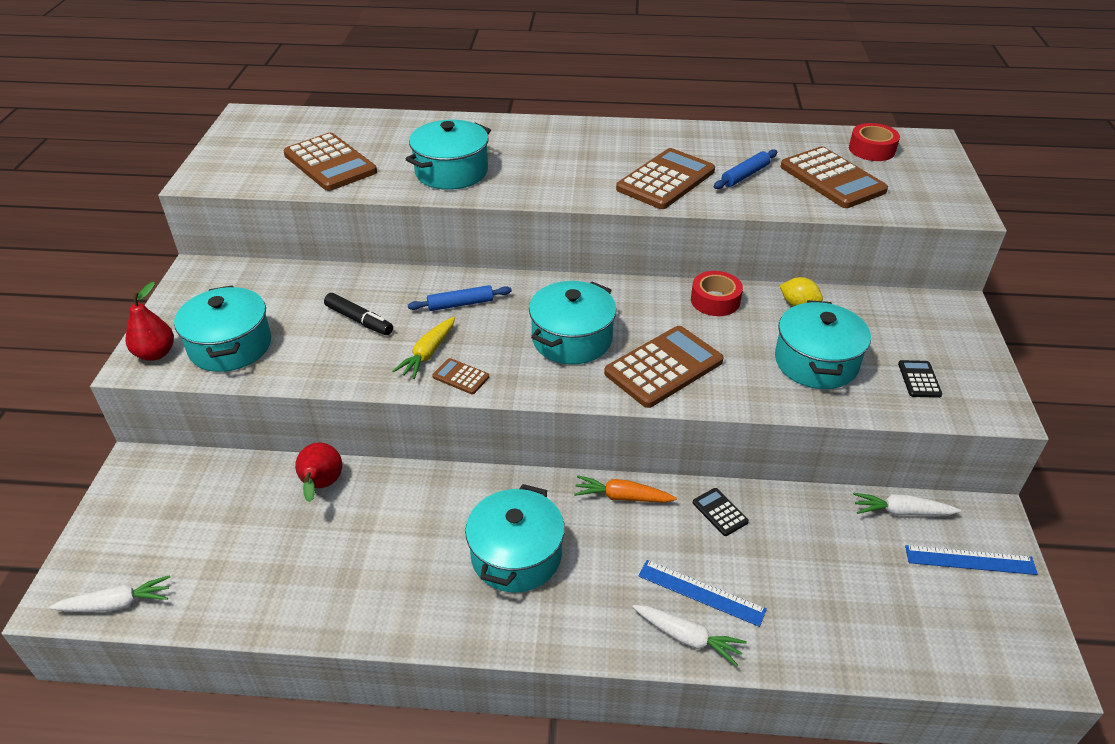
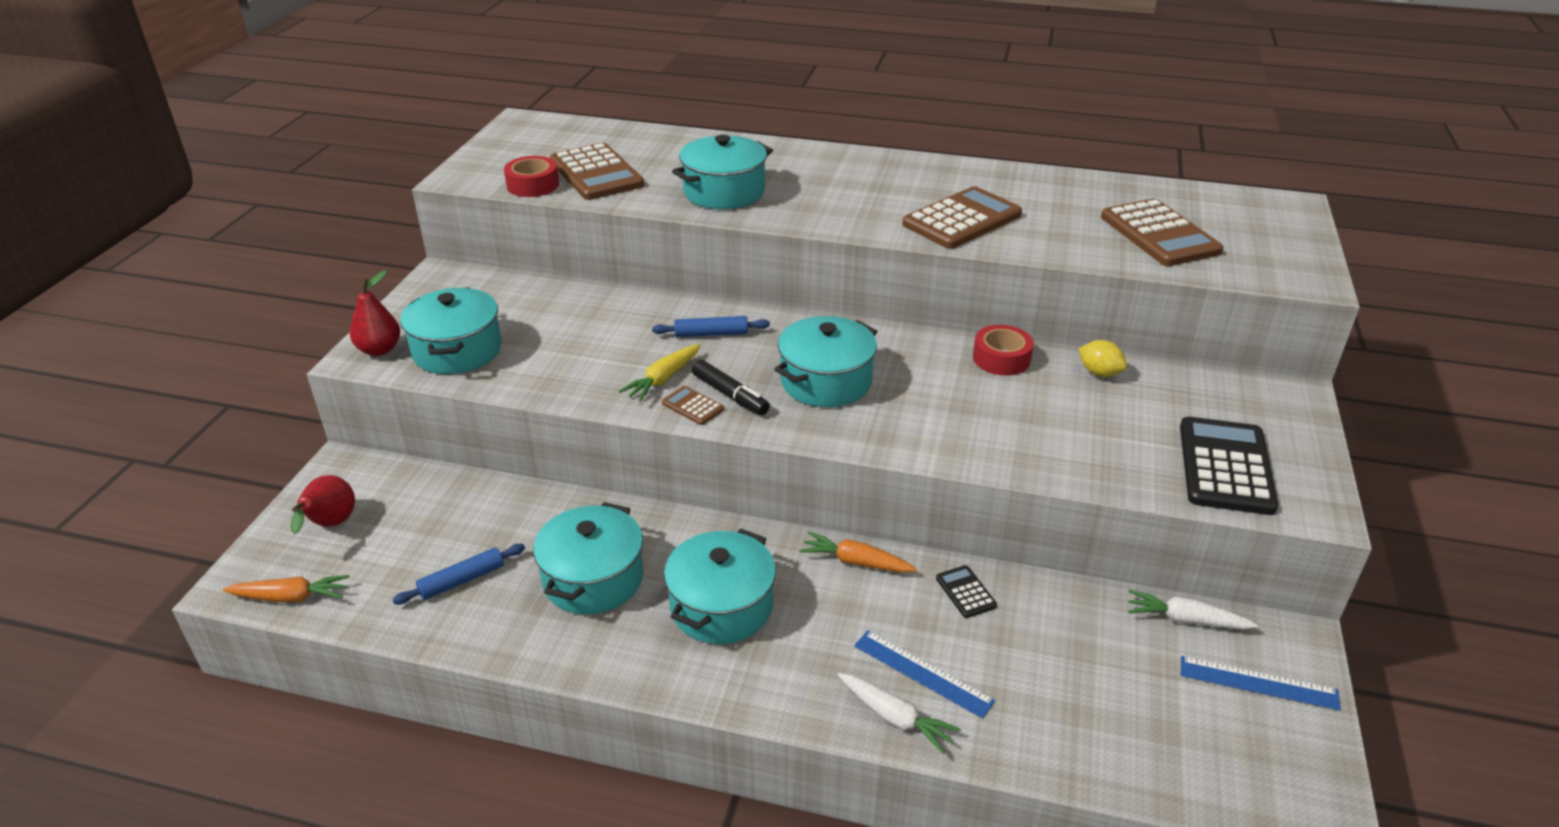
camera: 10 degrees right, 5 degrees down
(116, 604) = (291, 597): white carrot -> orange carrot
(321, 486) = (527, 510): red pear -> red pear (330, 525)
(359, 320) = (598, 339): black marker -> black marker (730, 395)
(664, 367) = (923, 421): brown calculator -> none
(745, 175) = (1056, 222): blue rolling pin -> blue rolling pin (462, 580)
(816, 362) = (1104, 435): turquoise pot -> turquoise pot (593, 579)
(871, 149) = (1217, 208): red tape -> red tape (533, 185)
(919, 379) = (1225, 466): black calculator -> black calculator, size x2.16

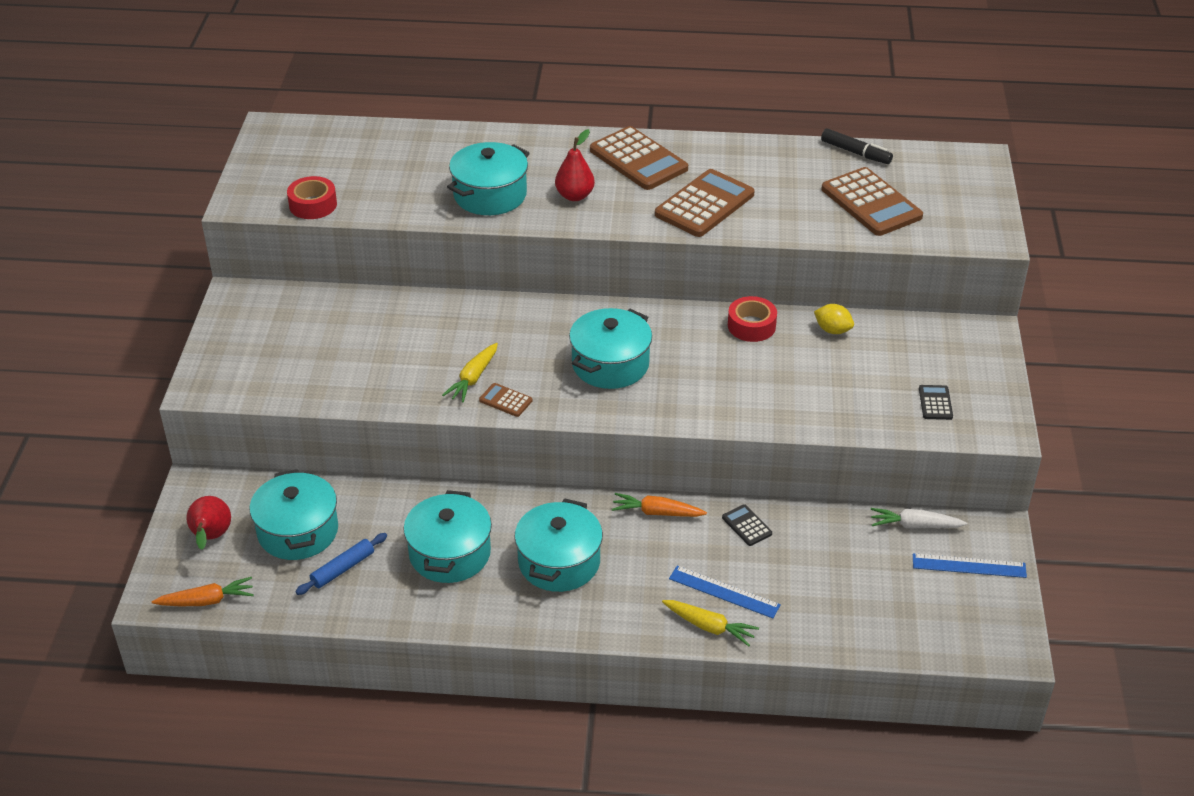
camera: 10 degrees left, 5 degrees up
(379, 350) = (214, 378): red pear -> red pear (575, 196)
(457, 350) = (284, 371): turquoise pot -> turquoise pot (298, 531)
(596, 173) = (366, 185): brown calculator -> brown calculator (638, 160)
(711, 334) = (501, 329): blue rolling pin -> none
(730, 395) = (534, 386): black marker -> black marker (855, 153)
(895, 718) = (709, 627): white carrot -> yellow carrot
(1225, 466) = (935, 403): black calculator -> black calculator, size x0.46

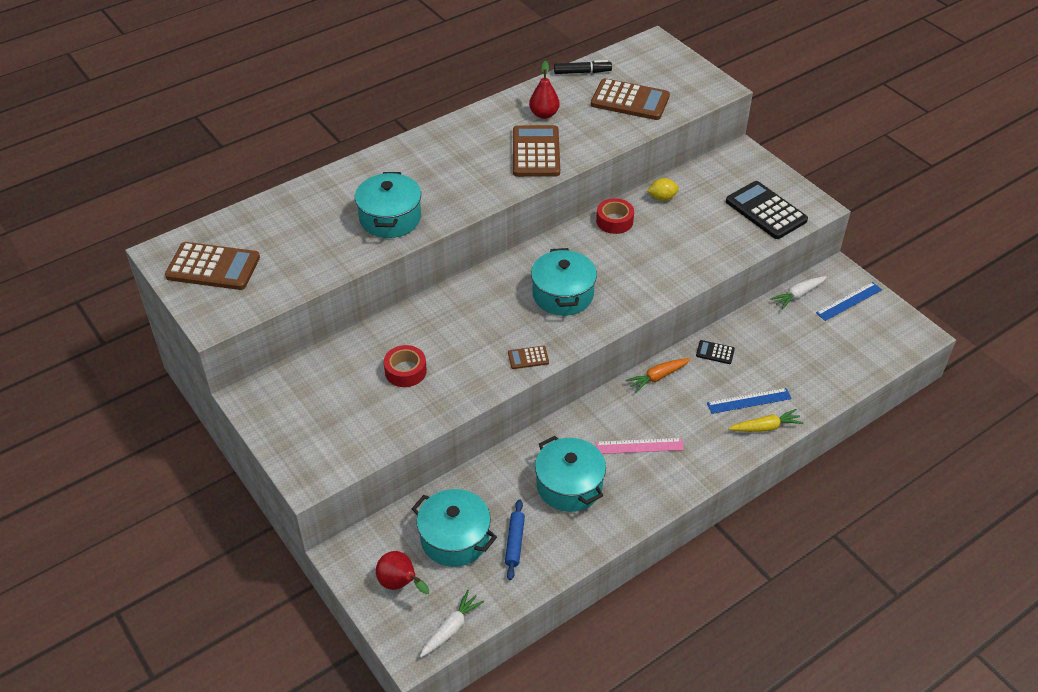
camera: 40 degrees left, 5 degrees up
(206, 601) = (451, 628): orange carrot -> white carrot
(313, 205) = (271, 293): red tape -> red tape (405, 371)
(473, 378) = (489, 356): yellow carrot -> none
(559, 562) = (639, 446): turquoise pot -> pink ruler
(575, 196) = (447, 189): red pear -> red pear (544, 114)
(638, 160) = (457, 143): brown calculator -> brown calculator (213, 267)
(935, 403) = (766, 211): black calculator -> black calculator, size x2.16

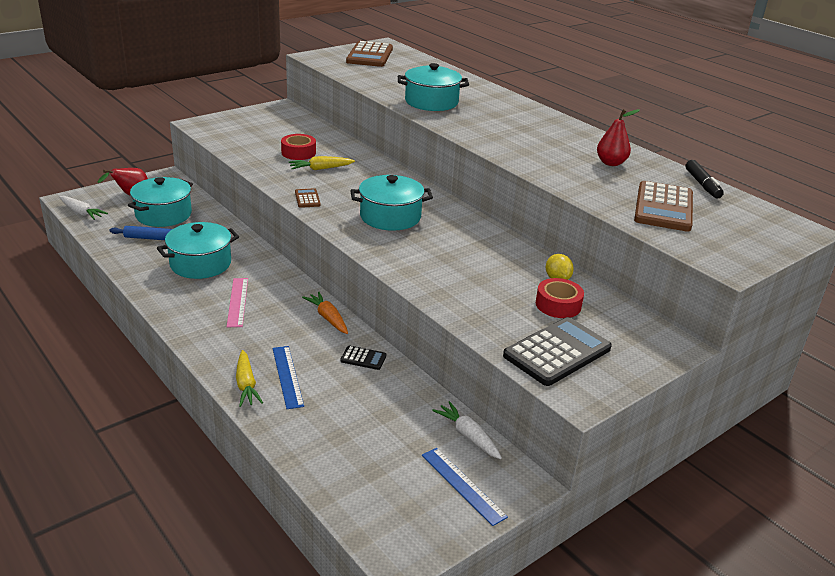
camera: 85 degrees right, 15 degrees down
(451, 350) = (320, 169): none -> yellow carrot
(536, 152) = (544, 157): brown calculator -> none
(614, 221) = (507, 248): red tape -> red tape (558, 305)
(715, 352) = (363, 358): black calculator -> black calculator turned 90 degrees clockwise

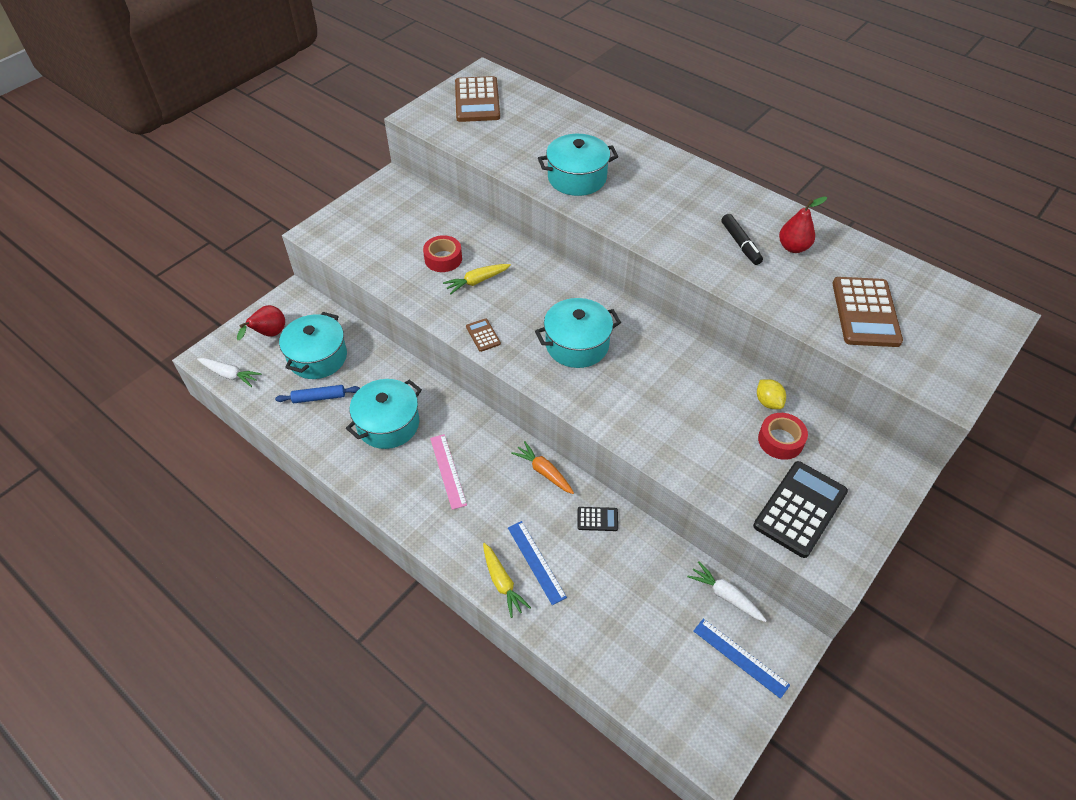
camera: 10 degrees left, 20 degrees up
(702, 185) = (890, 264): black marker -> black marker (740, 244)

